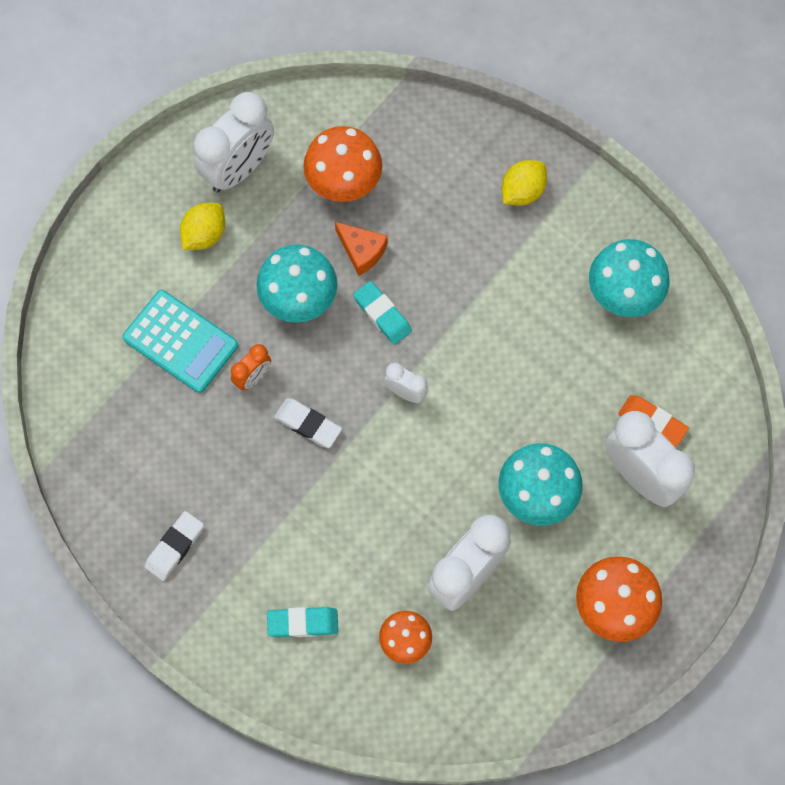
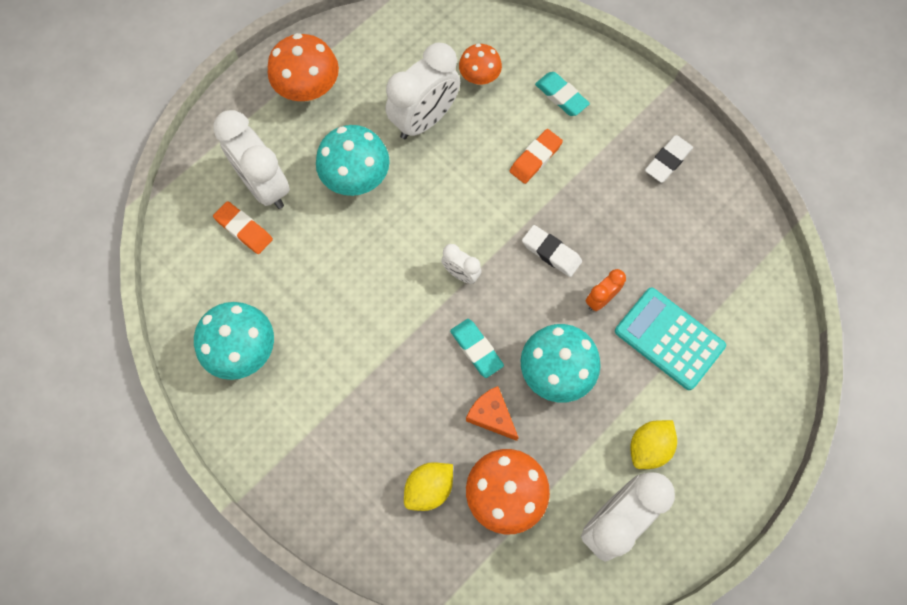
camera: 175 degrees left, 0 degrees up
(303, 623) = (561, 96): turquoise eraser -> turquoise eraser turned 45 degrees clockwise
(330, 537) = (535, 158): none -> orange eraser
(522, 191) = (323, 467): yellow lemon -> yellow lemon (429, 488)

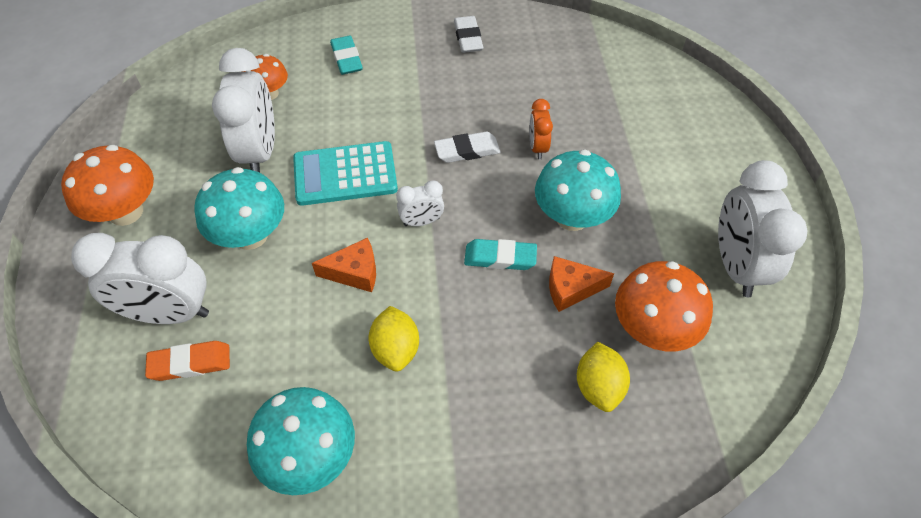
camera: 50 degrees left, 15 degrees down
(384, 266) = (354, 272): none -> orange cheese
(535, 158) = (378, 107): orange eraser -> none
(561, 96) = (346, 58): turquoise eraser -> turquoise eraser turned 75 degrees clockwise
(649, 447) = (690, 201): yellow lemon -> yellow lemon (396, 349)
(669, 338) = (610, 129): turquoise calculator -> turquoise calculator (345, 174)

